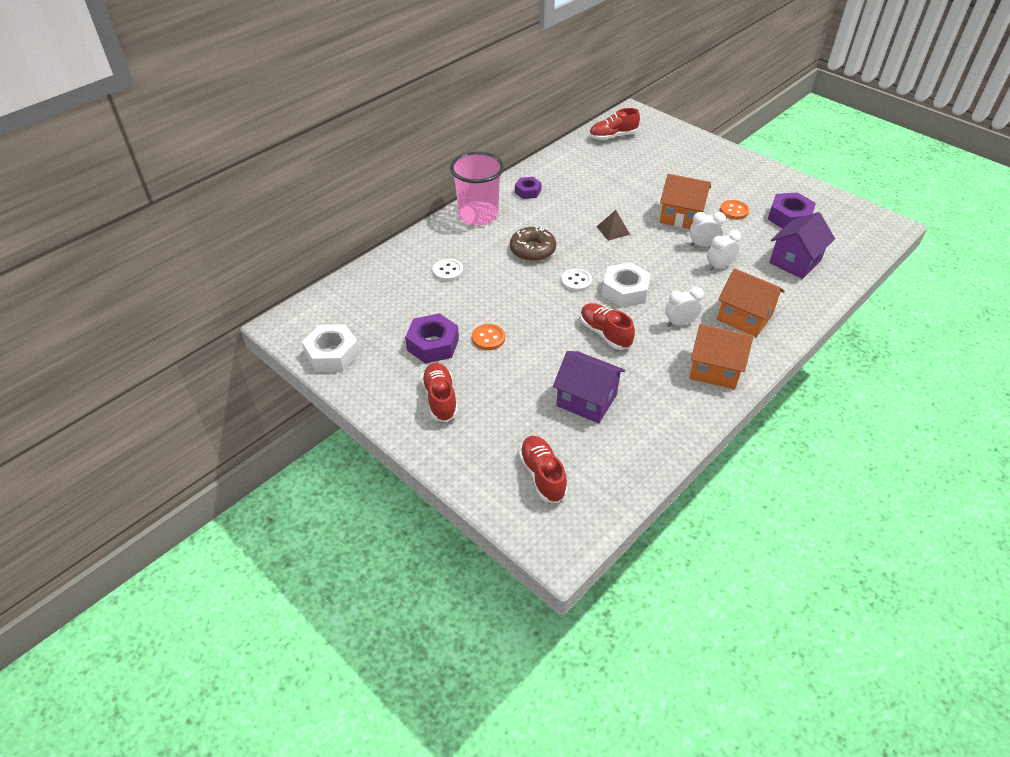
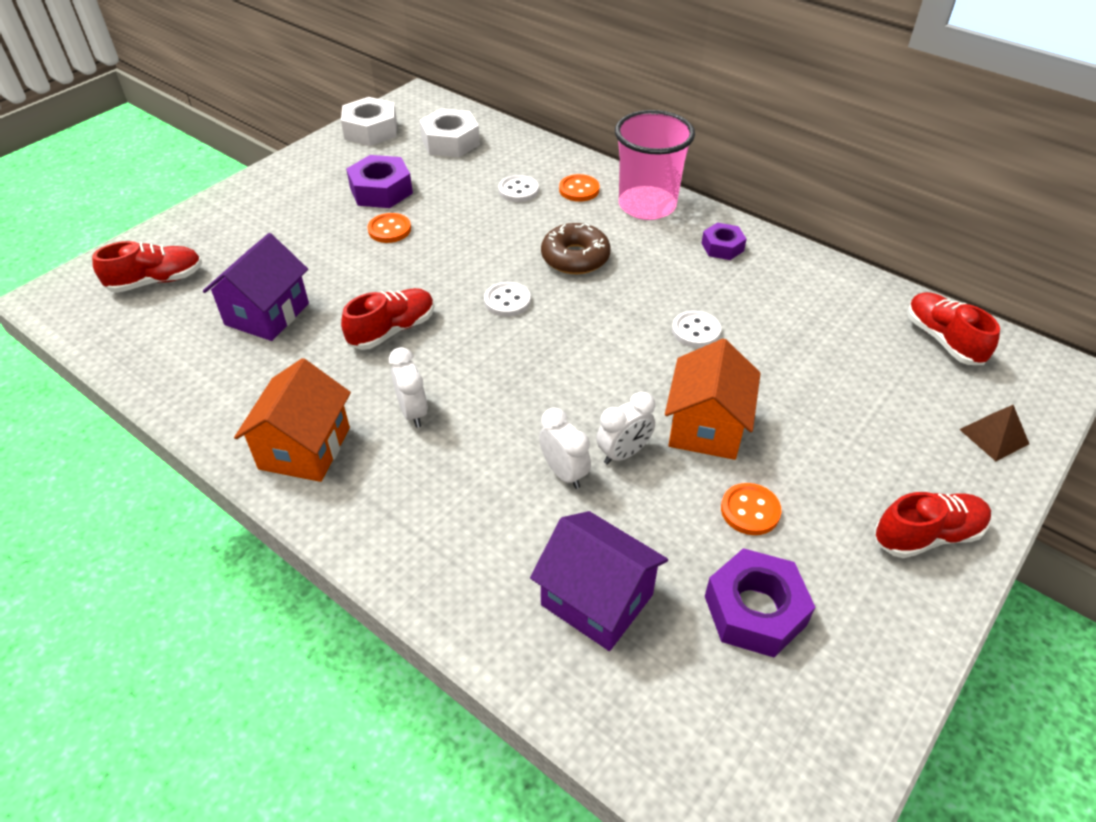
camera: 85 degrees right, 0 degrees up
(440, 399) = (291, 203): red shoe -> red shoe (927, 535)
(453, 243) = (579, 190): none -> orange button
(606, 211) = (696, 331): none -> white button
(613, 230) = (643, 339): brown pyramid -> brown pyramid (994, 436)
(625, 291) = (488, 351): white nut -> white nut (450, 142)
(703, 245) = (623, 453): white clock -> white clock turned 60 degrees clockwise
(744, 317) = (425, 498): orange house -> none

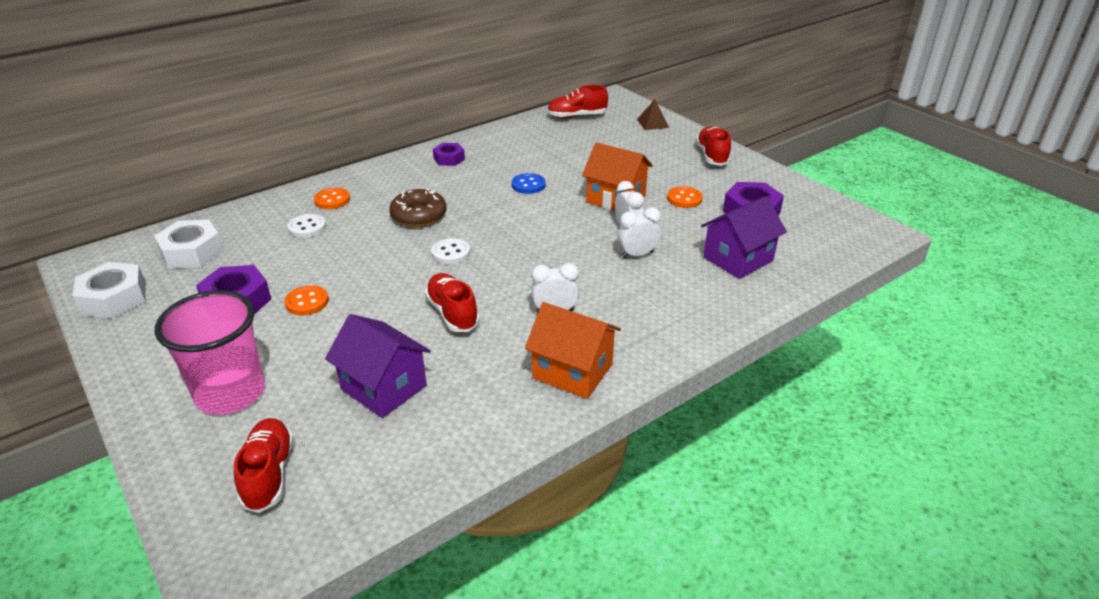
camera: 75 degrees left, 10 degrees down
(647, 205) = (378, 176): pink cup -> pink cup (230, 393)
(696, 331) = (528, 185): white button -> blue button

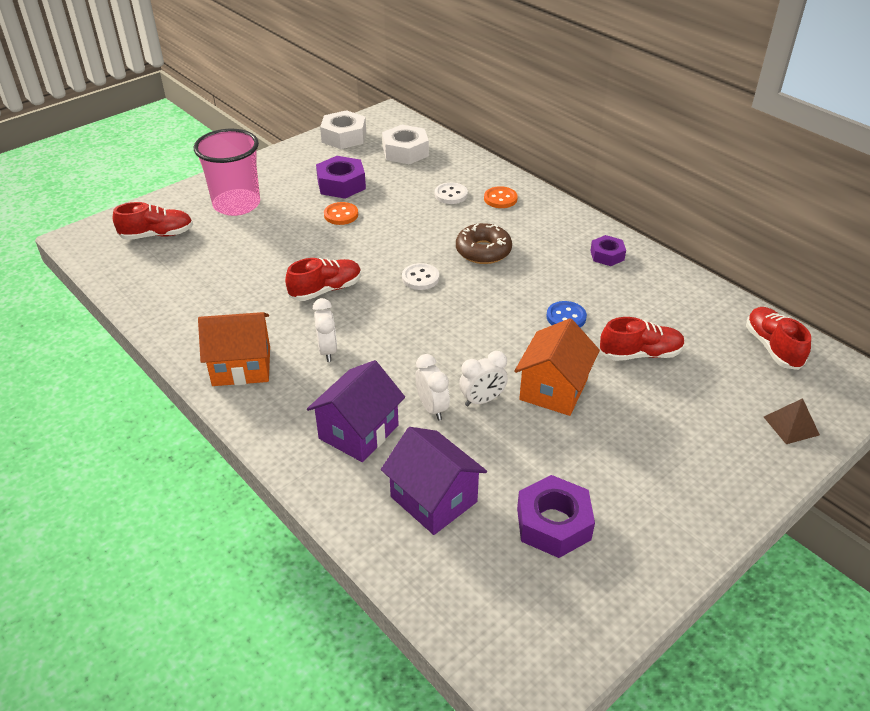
camera: 85 degrees right, 5 degrees up
(384, 387) = (234, 268): purple house -> purple house (358, 432)
(572, 371) = (241, 366): orange house -> orange house turned 60 degrees clockwise
(684, 199) = (570, 454): orange button -> none
(712, 156) = (709, 490): red shoe -> red shoe (640, 354)

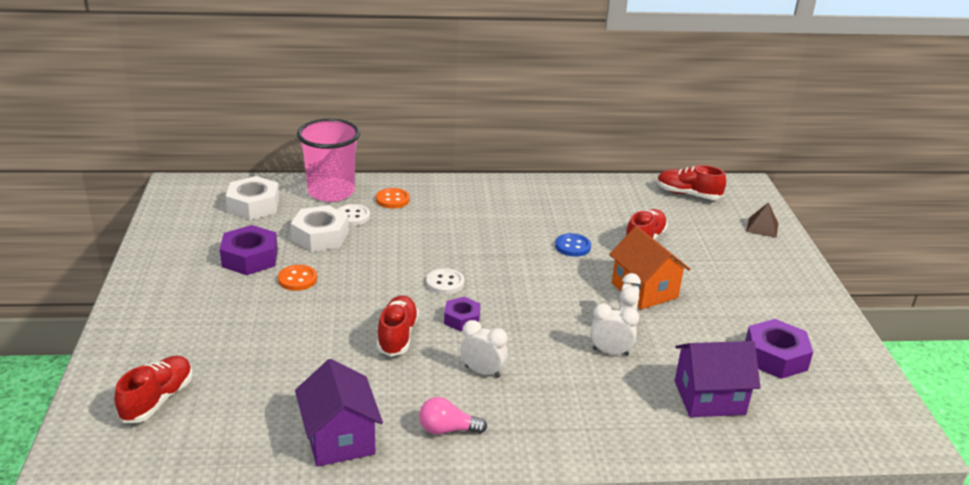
camera: 55 degrees left, 10 degrees down
(237, 204) = (185, 328): pink cup -> pink cup (331, 192)
(241, 366) = (447, 429): orange house -> pink light bulb
(344, 137) = (174, 222): white nut -> white nut (320, 236)
(358, 432) = (602, 400): purple house -> purple house (339, 439)
(483, 251) = (449, 239): brown donut -> none
(607, 255) = (524, 196): purple nut -> purple nut (462, 319)

